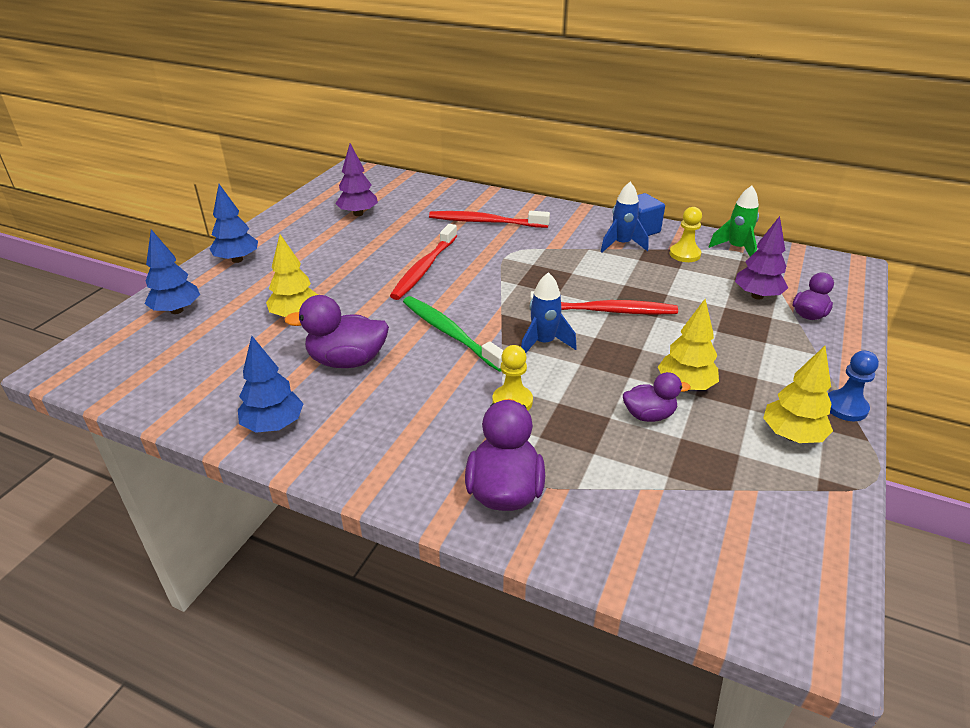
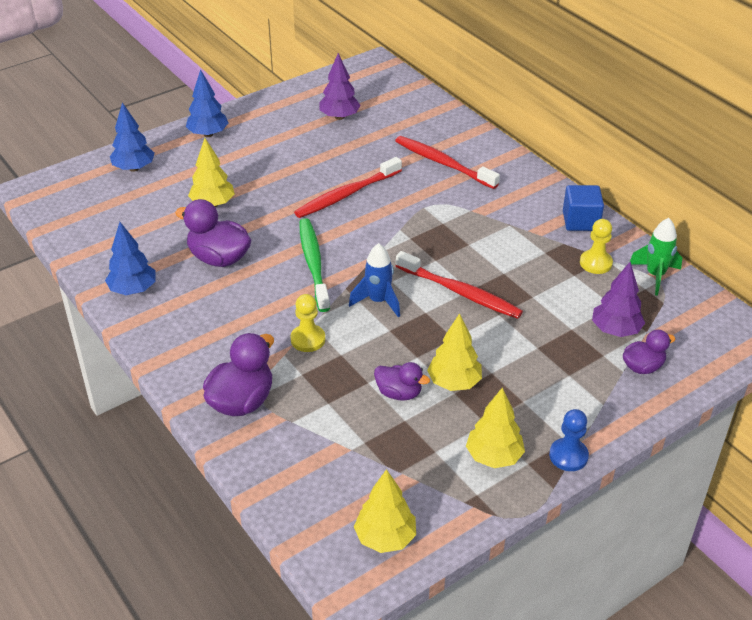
camera: 30 degrees right, 5 degrees up
(621, 245) = (545, 231): blue rocket -> none
(794, 565) = (385, 538): none -> yellow tree

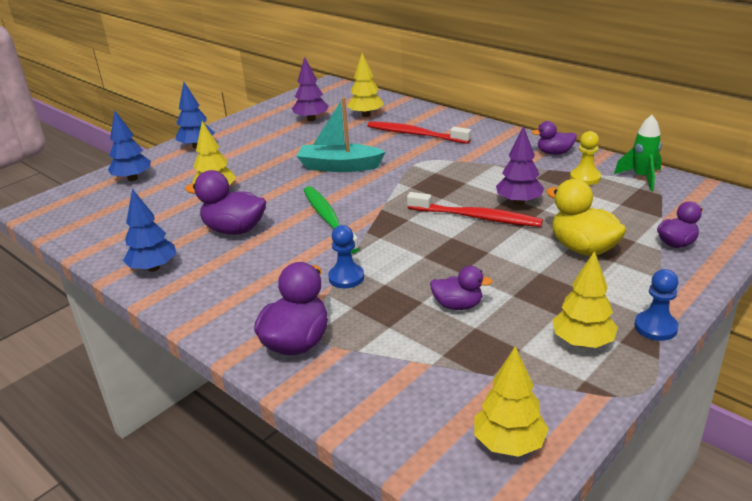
camera: 10 degrees left, 10 degrees down
(308, 339) = (346, 277): yellow pawn -> blue pawn
(347, 194) = (339, 166): red toothbrush -> turquoise boat
(378, 301) = (402, 236): blue rocket -> none
(454, 382) = (508, 287): yellow tree -> yellow tree (366, 115)
(547, 353) = (583, 248): none -> yellow duck
(580, 221) = (554, 153): blue cube -> purple duck
(615, 330) = (633, 221): purple tree -> purple tree (518, 202)

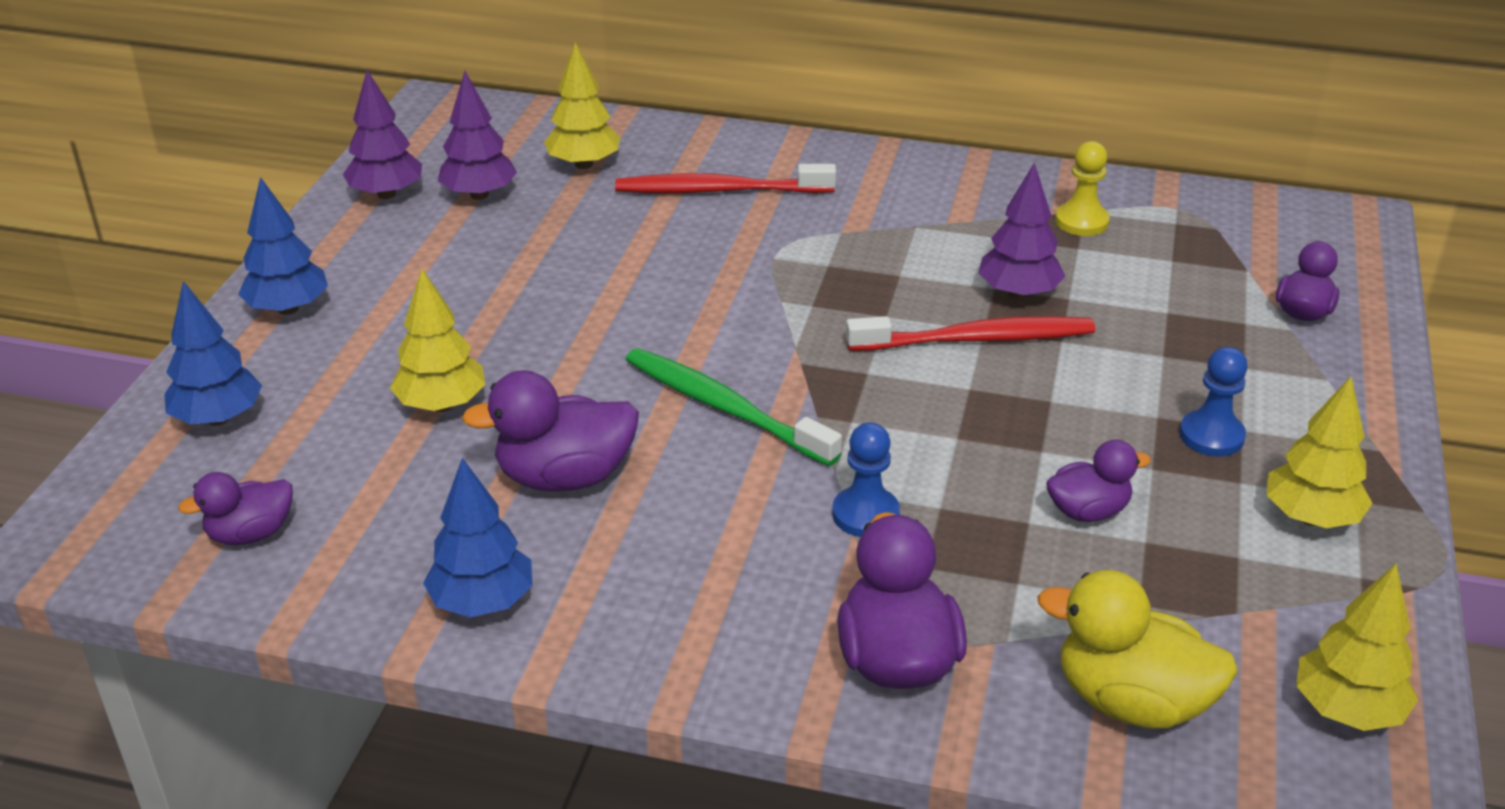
camera: 30 degrees left, 5 degrees up
(275, 113) = (386, 194): none -> purple tree
(339, 166) = (640, 291): turquoise boat -> none
(554, 153) = (993, 182): purple duck -> purple duck (250, 534)
(583, 248) = (1183, 355): yellow duck -> yellow duck (1131, 701)
(641, 178) = (1164, 203): green rocket -> none
(655, 327) = (1383, 462): blue pawn -> blue pawn (1211, 436)

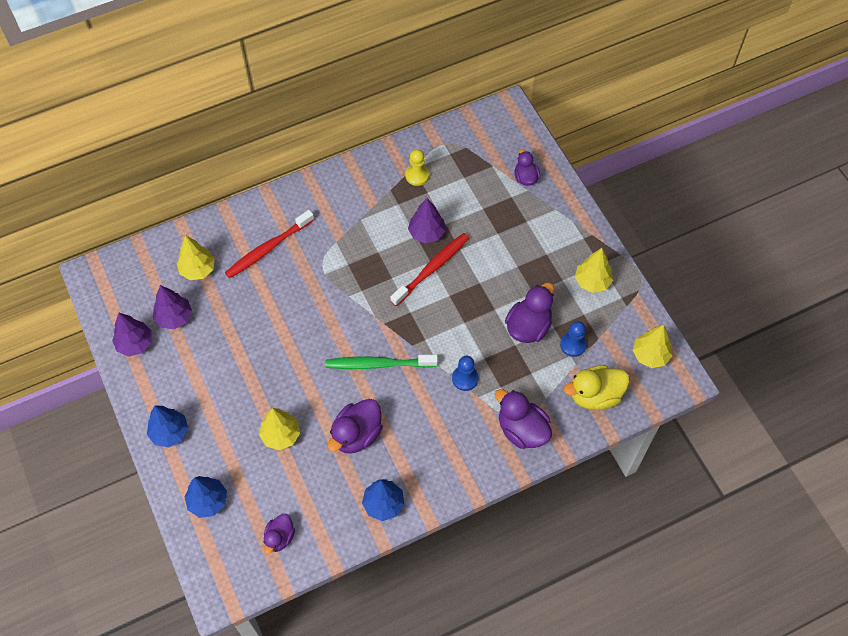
camera: 40 degrees left, 25 degrees up
(1088, 511) = (528, 327): purple duck -> purple duck, size x1.63
(1211, 436) = (539, 264): blue pawn -> blue pawn (573, 345)

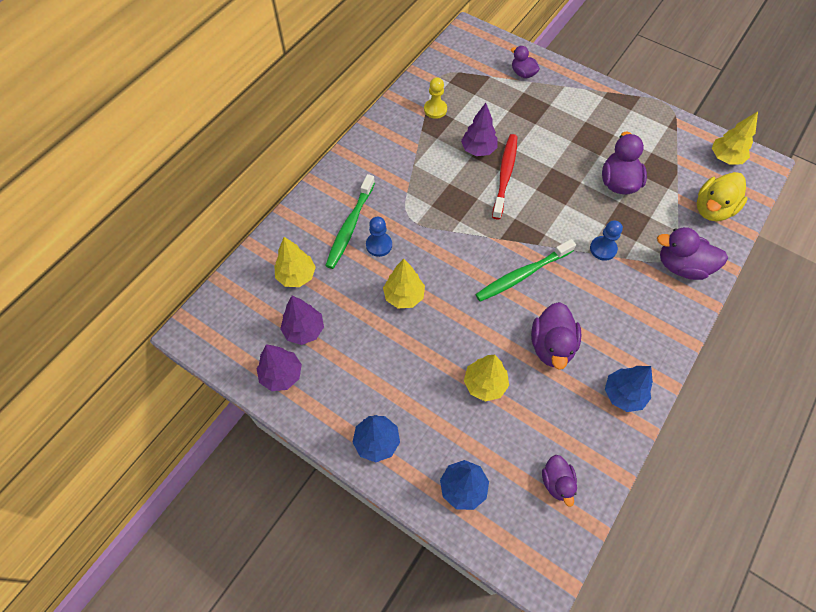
camera: 30 degrees left, 0 degrees up
(268, 248) = (350, 226): red toothbrush -> green toothbrush
(573, 345) = (663, 179): blue pawn -> blue pawn (379, 245)
(592, 281) = (636, 125): yellow tree -> yellow tree (404, 296)

